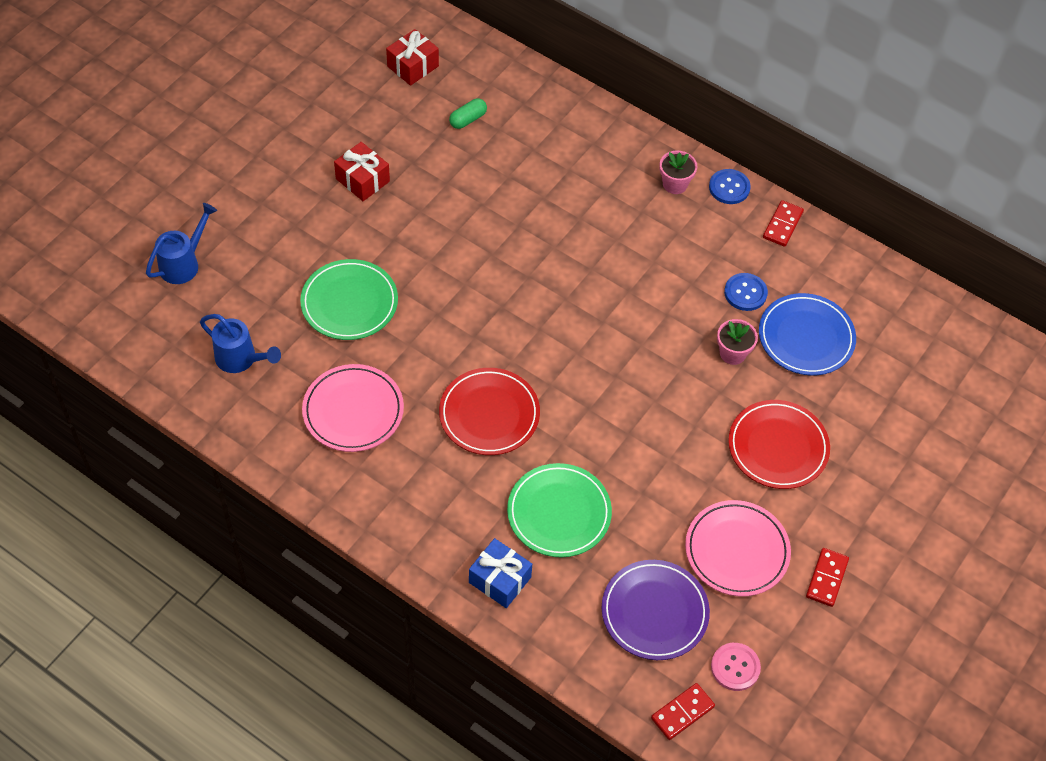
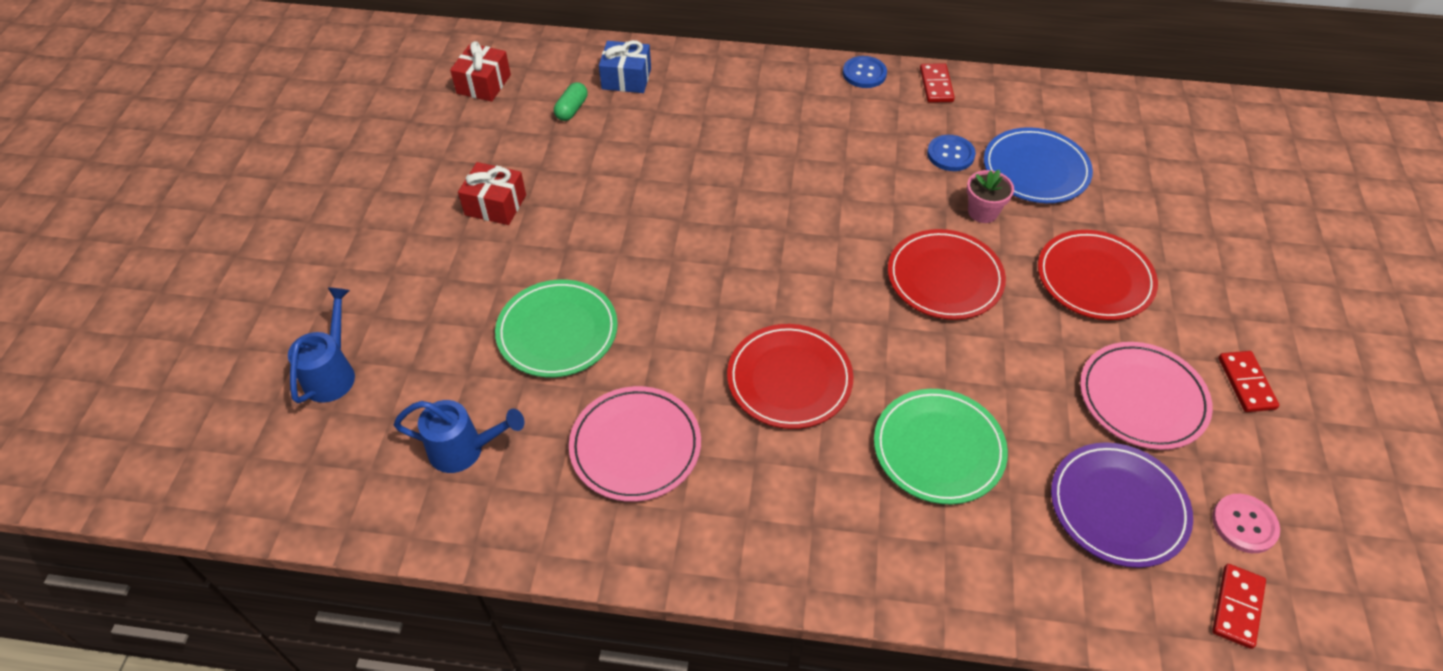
camera: 25 degrees left, 5 degrees down
(500, 580) = (931, 558): blue gift -> blue gift (626, 78)
(660, 392) = (944, 278): none -> red plate
(675, 184) = (813, 89): pink flower pot -> none

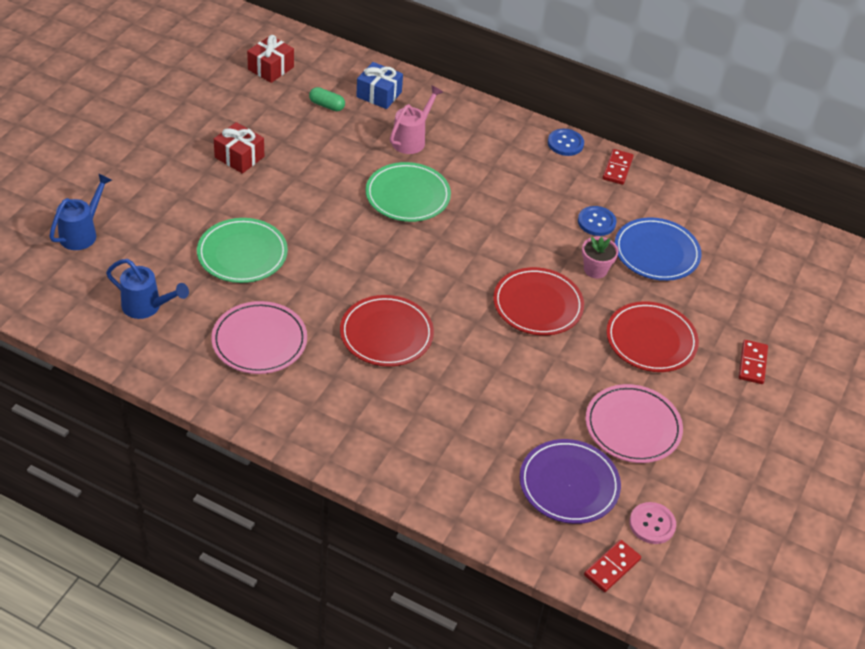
camera: 15 degrees right, 5 degrees down
(572, 109) = (327, 105): green capsule -> green capsule turned 75 degrees clockwise
(691, 121) = (411, 139): none -> pink watering can
(938, 449) = (465, 409): green plate -> green plate (407, 195)
(1246, 383) = (718, 442): red domino -> red domino (752, 363)

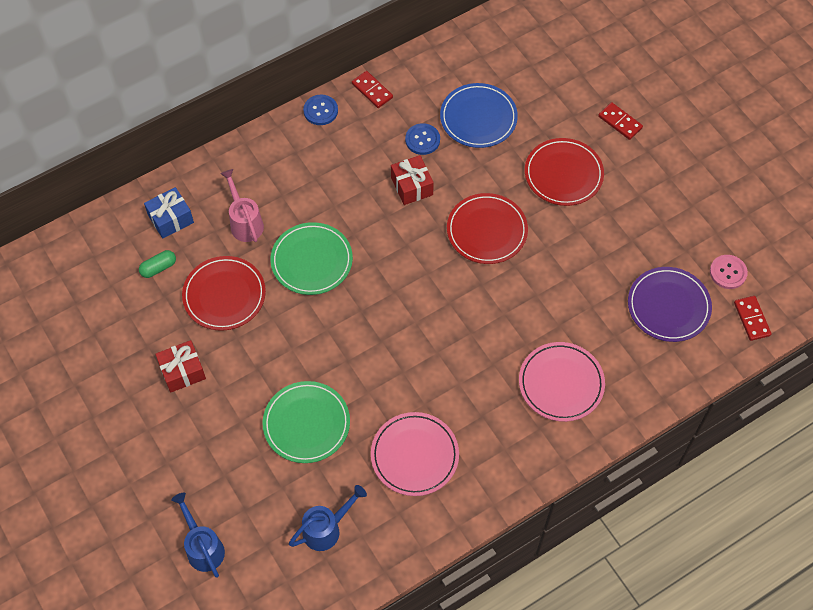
camera: 55 degrees left, 15 degrees up
(271, 68) = (77, 290): red gift -> red gift (412, 186)
(386, 334) = (458, 356): red plate -> red plate (224, 295)
(595, 269) = (472, 170): pink flower pot -> none
(632, 427) = (638, 234): pink plate -> pink plate (561, 383)

